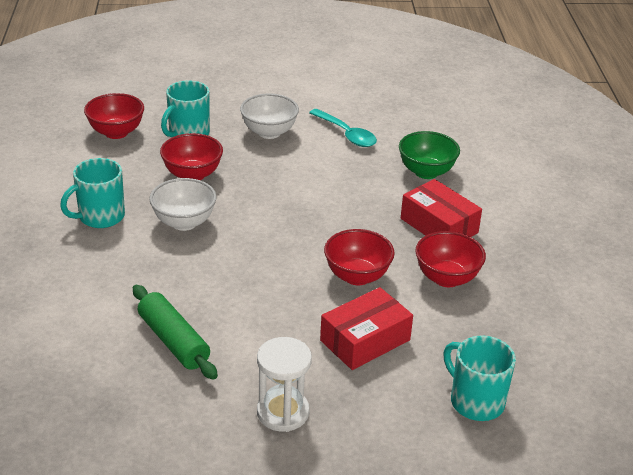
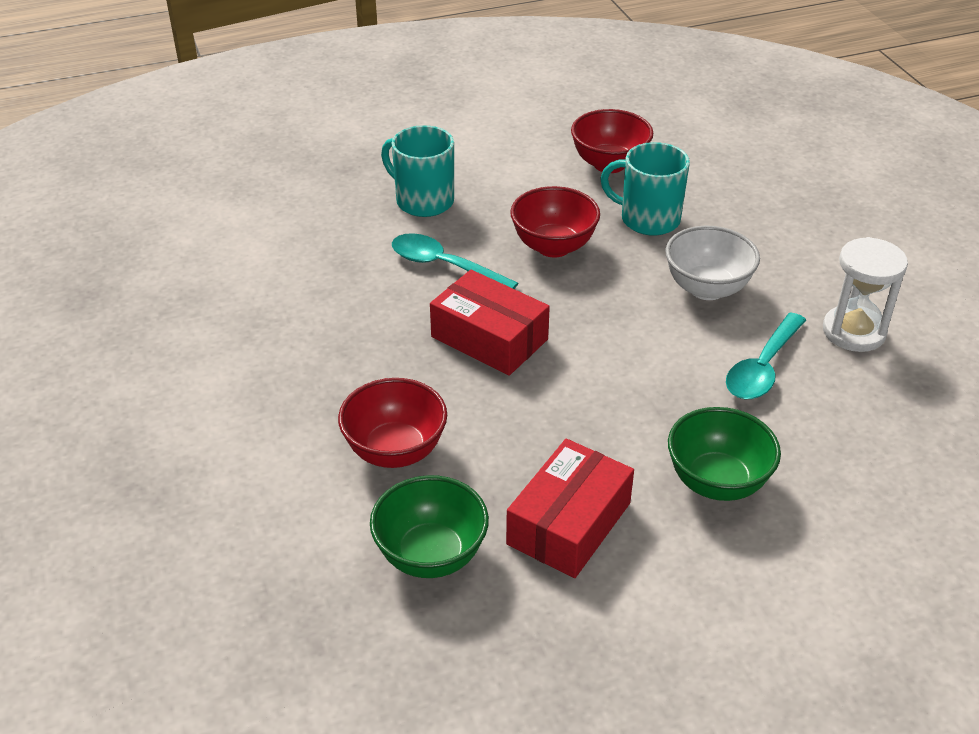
camera: 75 degrees right, 5 degrees up
(173, 341) = (208, 315): green rolling pin -> none
(184, 222) = (444, 266): white bowl -> turquoise spoon
(283, 412) = (96, 436): white hourglass -> white hourglass (854, 332)
(365, 340) = (254, 486): red box -> red box (489, 338)
(446, 278) = (431, 555): red bowl -> green bowl
(476, 401) = (146, 635): turquoise mug -> none

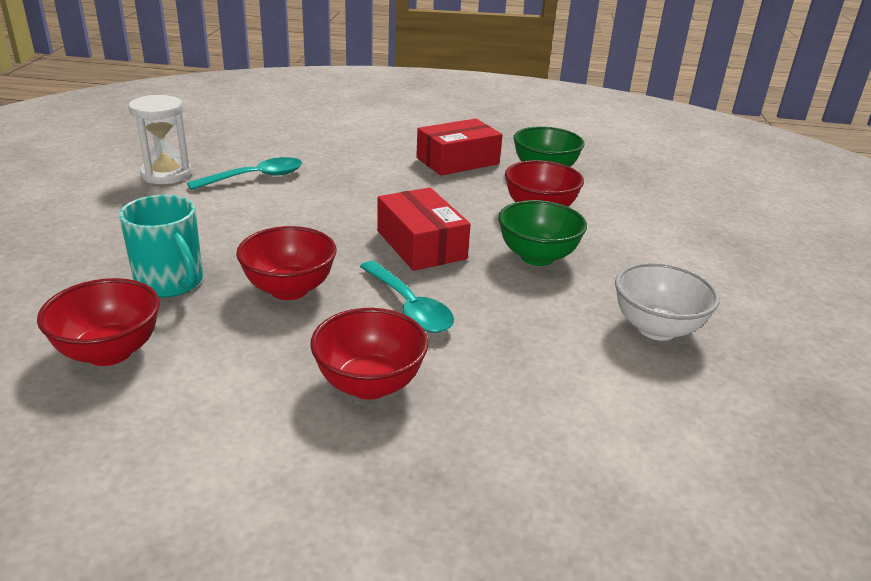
camera: 155 degrees left, 10 degrees down
(423, 201) = (369, 384): turquoise mug -> red bowl
(707, 288) = (214, 222): white bowl -> white bowl (656, 328)
(717, 482) = (359, 151): green bowl -> green bowl (537, 257)

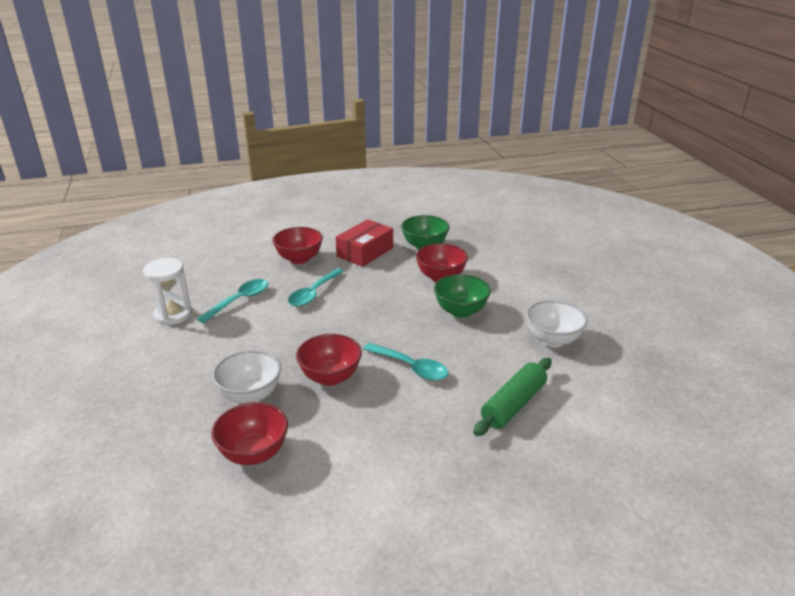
camera: 20 degrees left, 0 degrees up
(170, 282) = (250, 395): turquoise mug -> white bowl
(352, 190) = (313, 293): none -> turquoise spoon
(369, 384) = (424, 423): red bowl -> red bowl (299, 259)
(421, 244) = (387, 322): red box -> none
(527, 400) = (513, 405): none -> green rolling pin

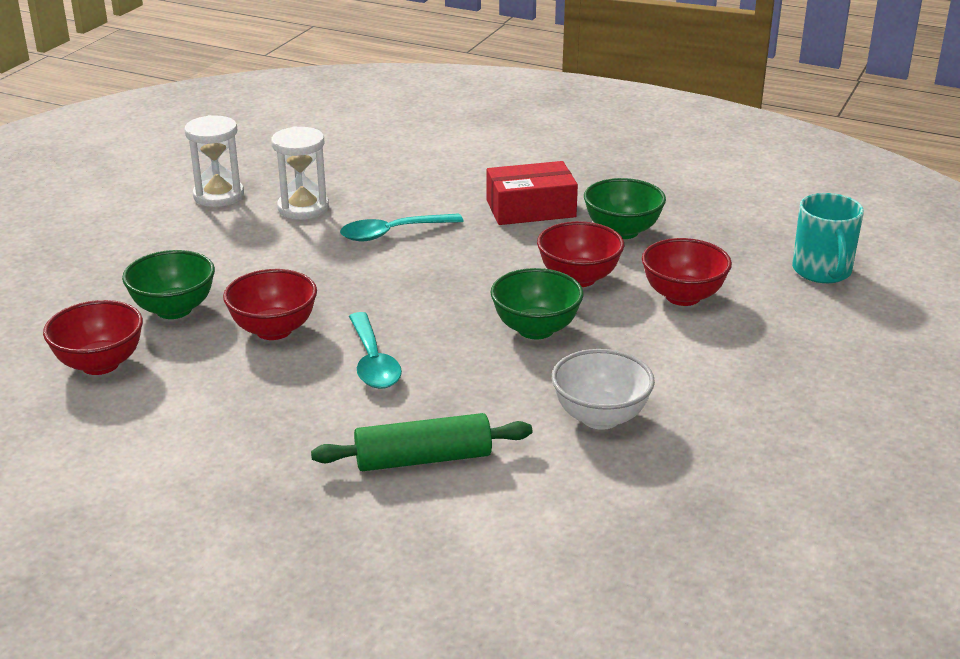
camera: 40 degrees right, 0 degrees up
(239, 301) = (303, 208): turquoise spoon -> white hourglass
(250, 395) = (174, 309): white bowl -> green bowl
(299, 259) = (437, 187): red bowl -> red bowl (683, 296)
(531, 231) = (822, 271): none -> turquoise mug

